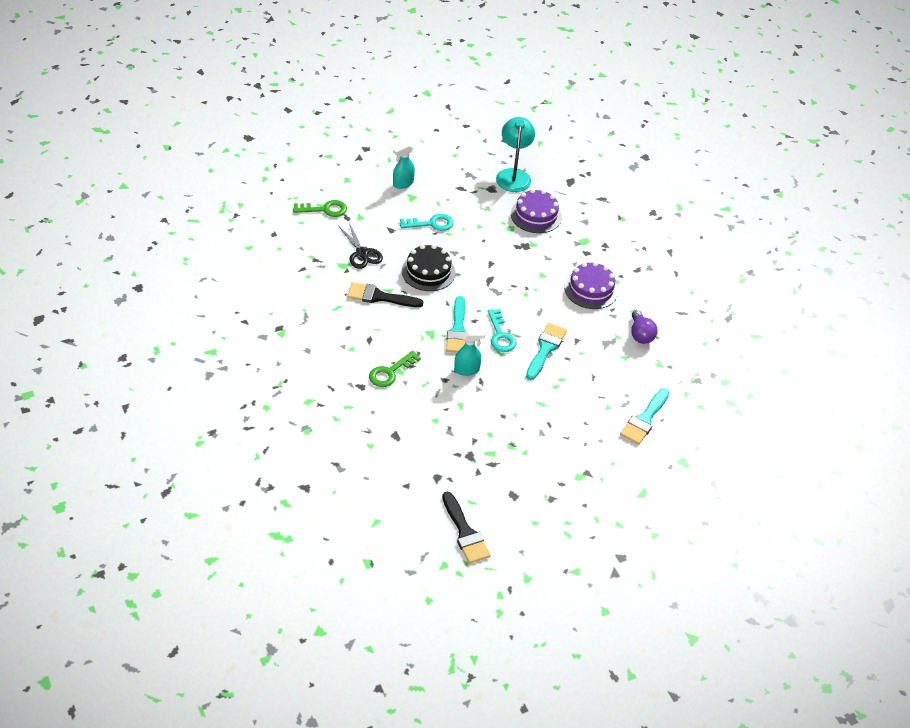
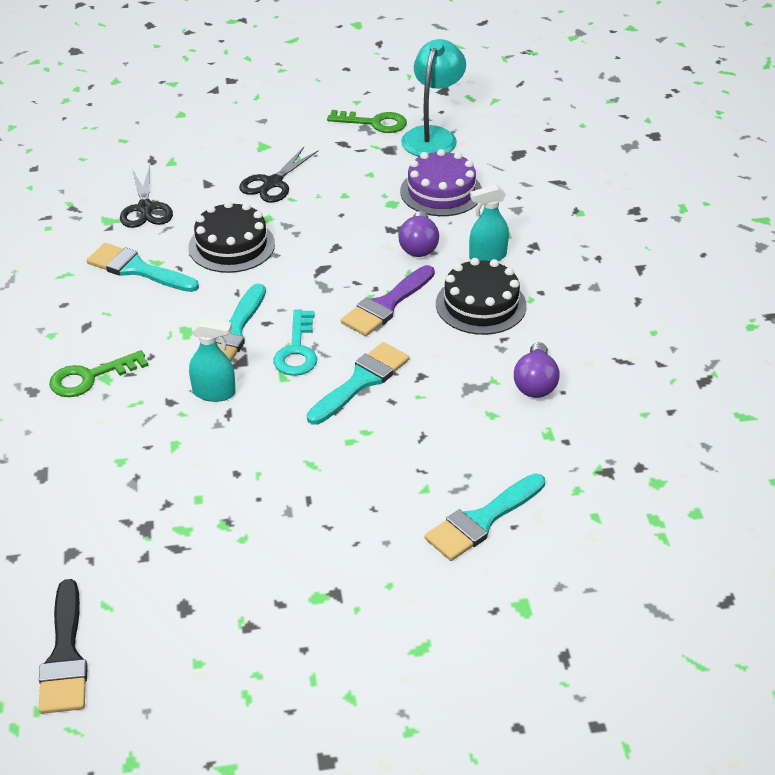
camera: 20 degrees right, 5 degrees down
(325, 209) = (126, 147): green key -> green key (374, 123)
(380, 297) = (137, 269): black brush -> turquoise brush
(403, 183) = (259, 128): turquoise spray bottle -> turquoise spray bottle (487, 256)
(431, 224) = (272, 183): turquoise key -> black scissors
(538, 298) = (386, 304): none -> purple brush
(539, 255) = (419, 246): none -> purple light bulb
(591, 289) = (480, 304): purple cake -> black cake

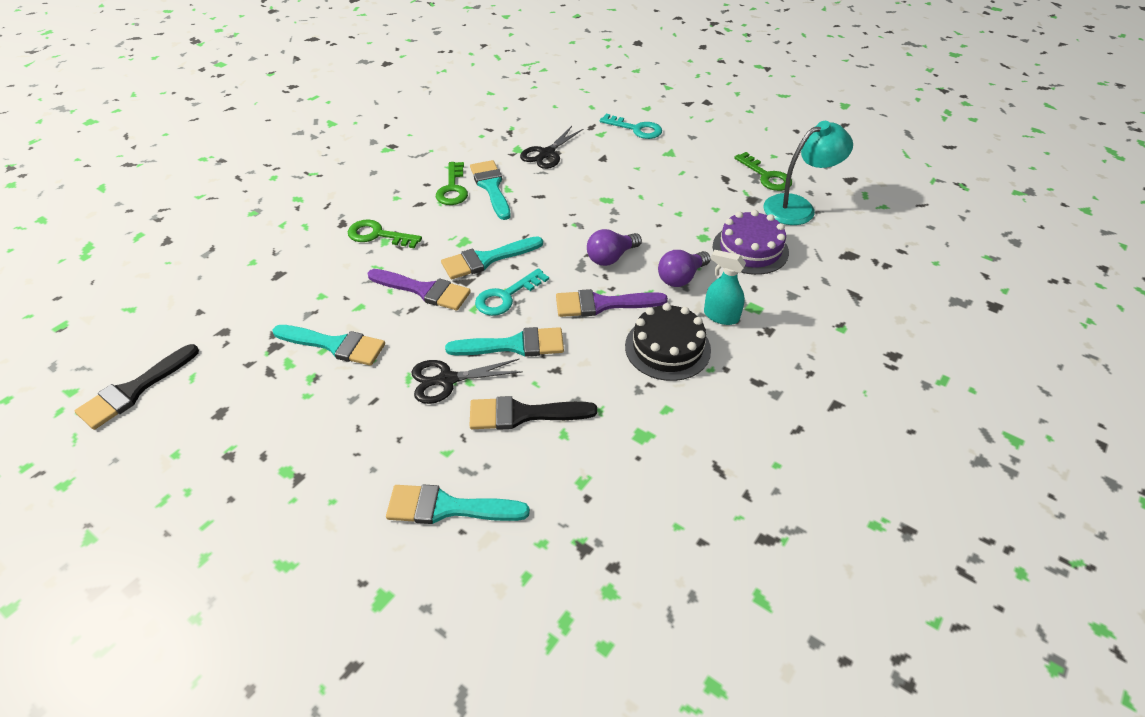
camera: 45 degrees right, 5 degrees up
(99, 293) = (453, 188): none -> green key
(200, 140) = (636, 129): none -> turquoise key
(203, 487) = (334, 345): none -> turquoise brush
(214, 393) = (423, 290): turquoise spray bottle -> purple brush
(231, 245) = (563, 204): black cake -> none
(272, 183) = (642, 179): black scissors -> black scissors (447, 380)
(443, 422) = (523, 414): none -> black brush
(535, 383) = (626, 435): purple light bulb -> purple light bulb (611, 257)

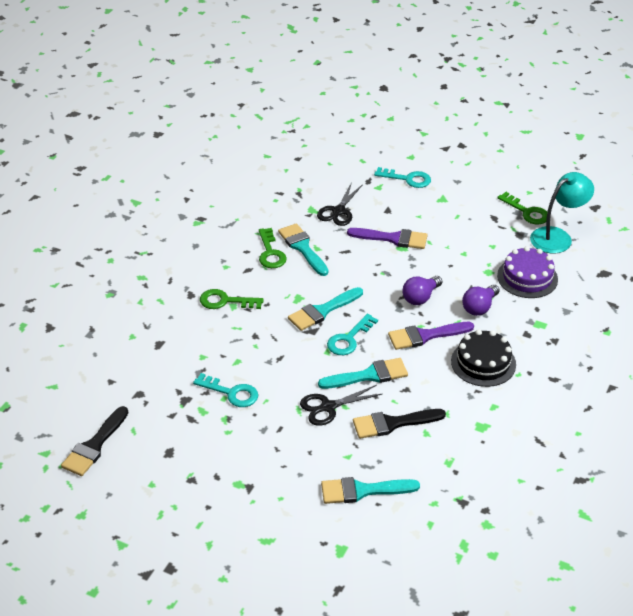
camera: 10 degrees left, 5 degrees down
(334, 345) = (231, 393): turquoise brush -> turquoise key
(423, 290) = (282, 342): purple brush -> purple brush (392, 238)
(721, 316) = (516, 334): turquoise spray bottle -> none

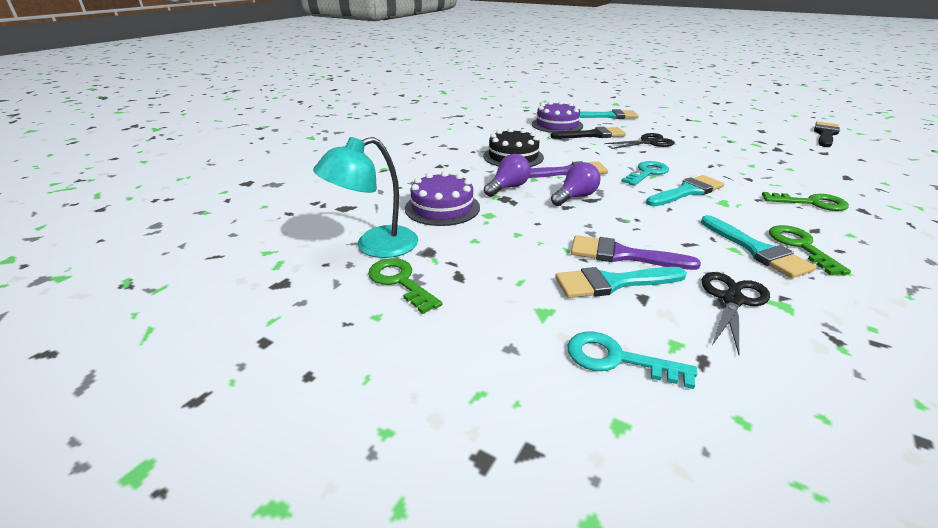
camera: 175 degrees left, 10 degrees down
(231, 393) = (739, 150): turquoise key -> none
(368, 375) = (619, 154): turquoise brush -> turquoise brush (613, 283)
(437, 453) = (557, 125): none -> purple cake

